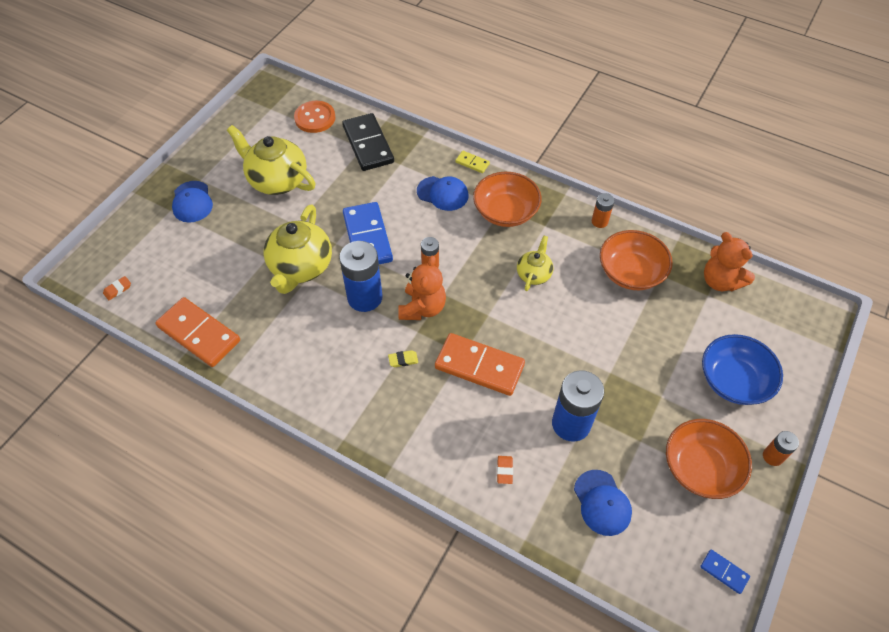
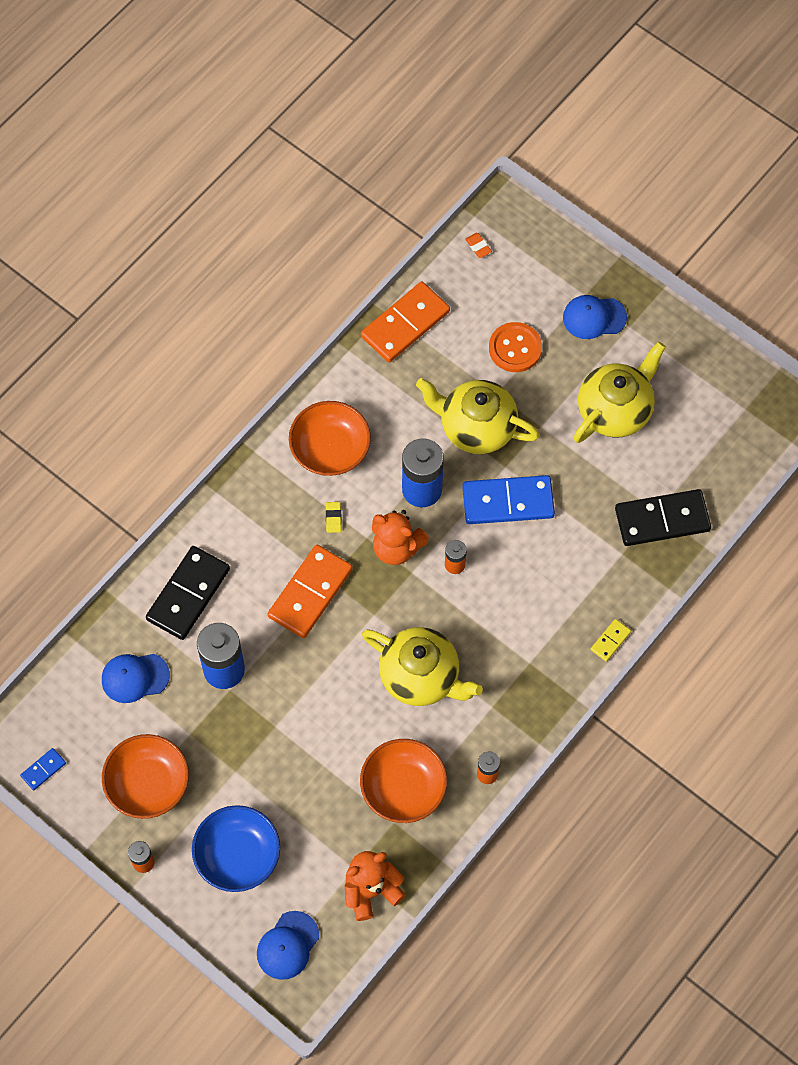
camera: 100 degrees right, 10 degrees up
(315, 118) = (720, 460): orange button -> orange button (515, 348)
(443, 193) = (563, 596): blue cap -> blue cap (287, 945)
(504, 470) = (188, 594): orange eraser -> black domino
(505, 212) = (521, 665): orange bowl -> orange bowl (330, 449)
(534, 274) = (421, 676): yellow teapot -> yellow teapot, size x1.84

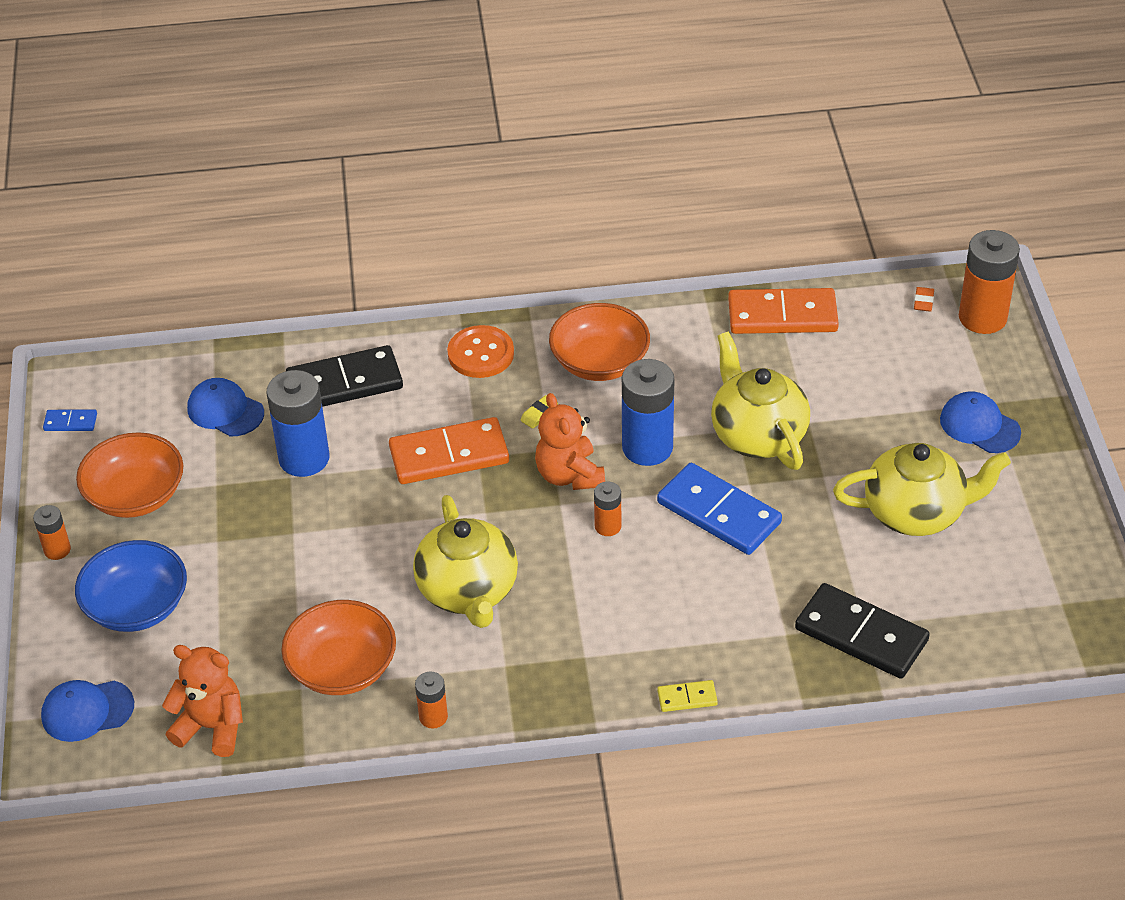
camera: 45 degrees right, 20 degrees down
(515, 348) = (869, 399): orange button -> orange button (480, 354)
(523, 232) = (982, 317): none -> orange battery

